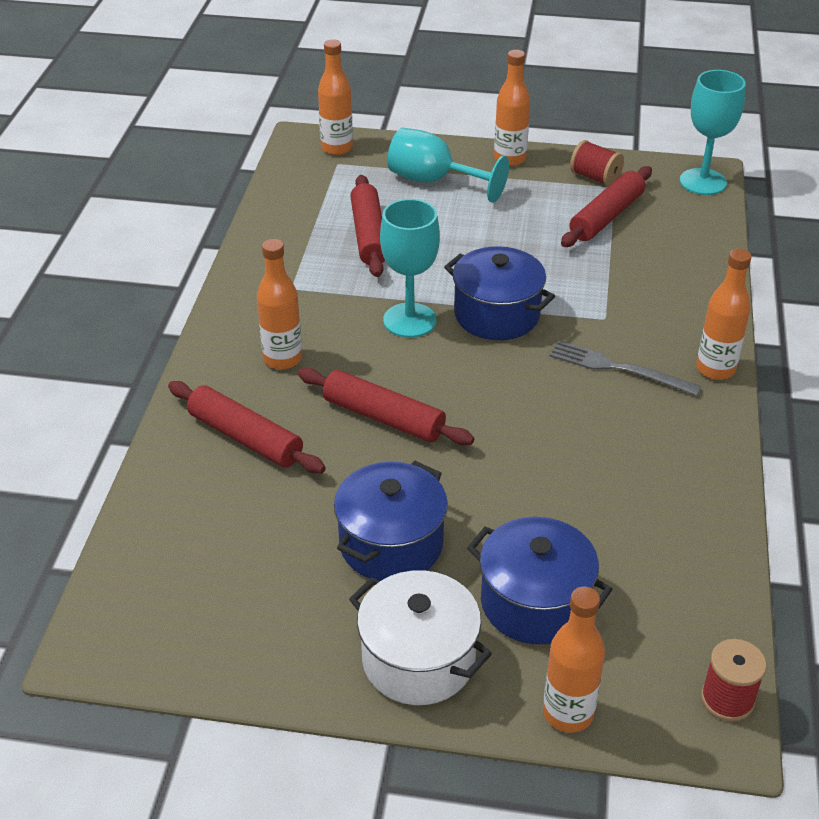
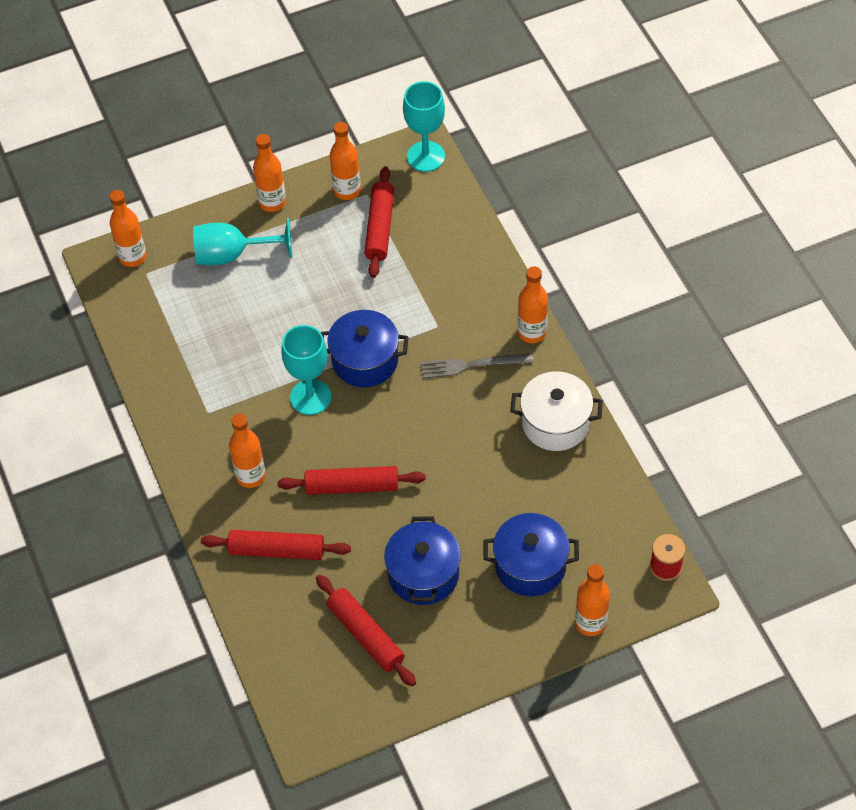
camera: 30 degrees left, 15 degrees up
(369, 235) = (224, 334): red rolling pin -> red rolling pin (365, 635)
(418, 660) = (492, 638): white pot -> white pot (555, 423)
(595, 177) = (347, 190): red spool -> orange bottle

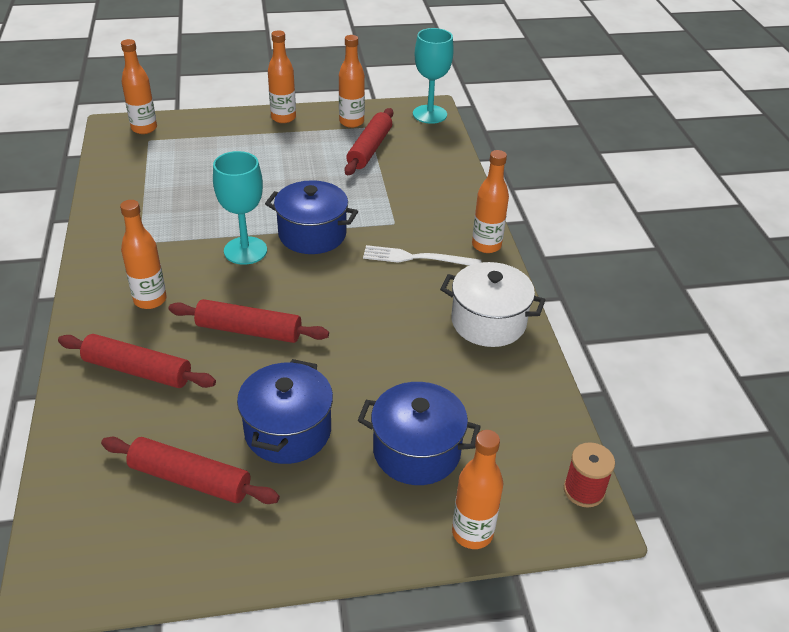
camera: 10 degrees right, 15 degrees down
(232, 255) = (230, 142): turquoise goblet -> none
(365, 635) = (190, 479): red rolling pin -> red rolling pin turned 45 degrees counterclockwise
(472, 365) = (417, 258): grey fork -> white fork

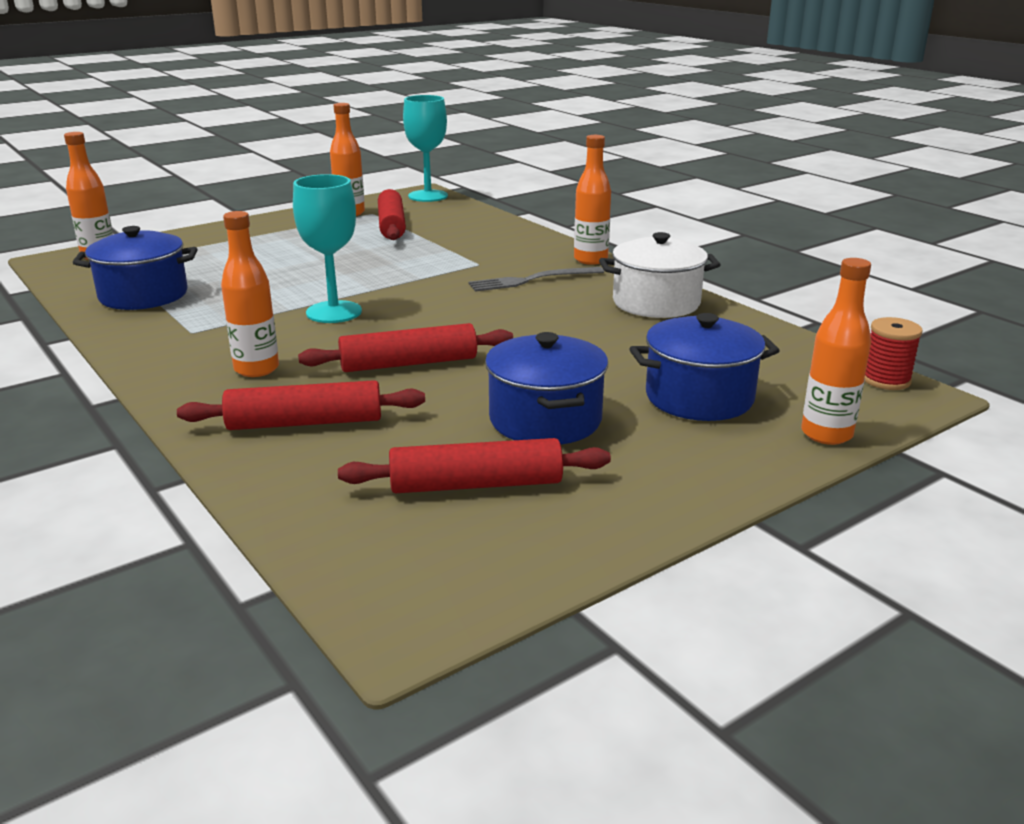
camera: 25 degrees left, 15 degrees down
(283, 118) = (268, 222): orange bottle -> none
(312, 234) = (398, 287): blue pot -> blue pot (143, 295)
(417, 258) = (532, 280): white fork -> grey fork

